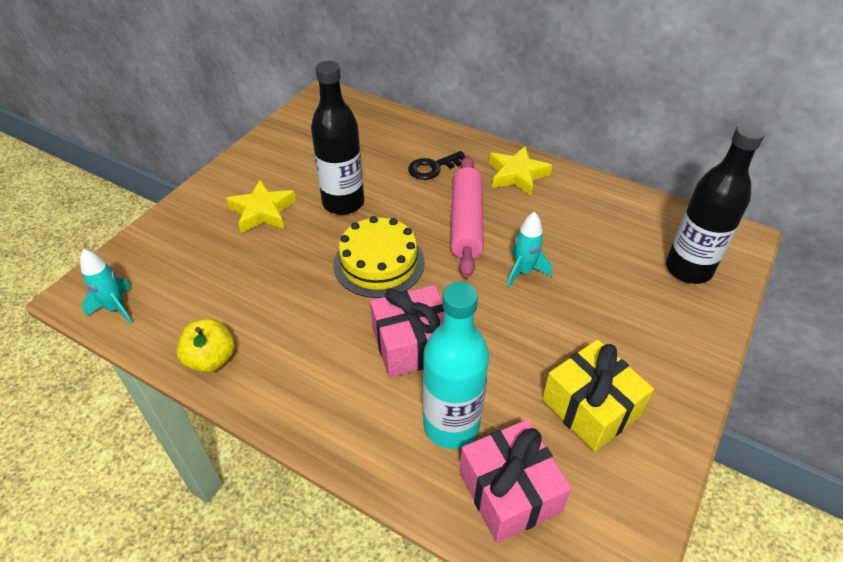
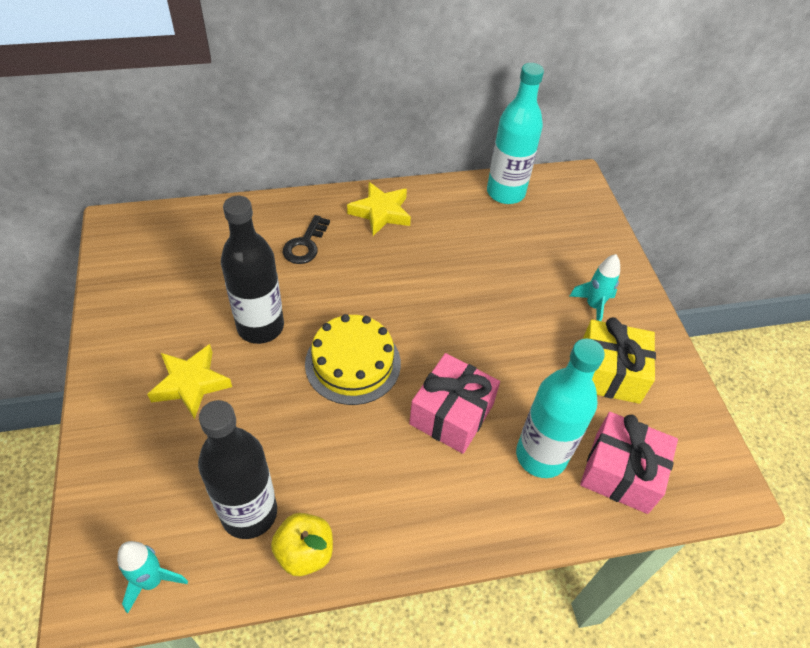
camera: 45 degrees left, 5 degrees up
(466, 223) = (385, 281): pink rolling pin -> none
(523, 272) = (469, 297): turquoise rocket -> turquoise rocket (593, 306)
(649, 214) = (505, 193): none -> turquoise bottle
(688, 269) = (569, 224): black bottle -> black bottle (249, 513)

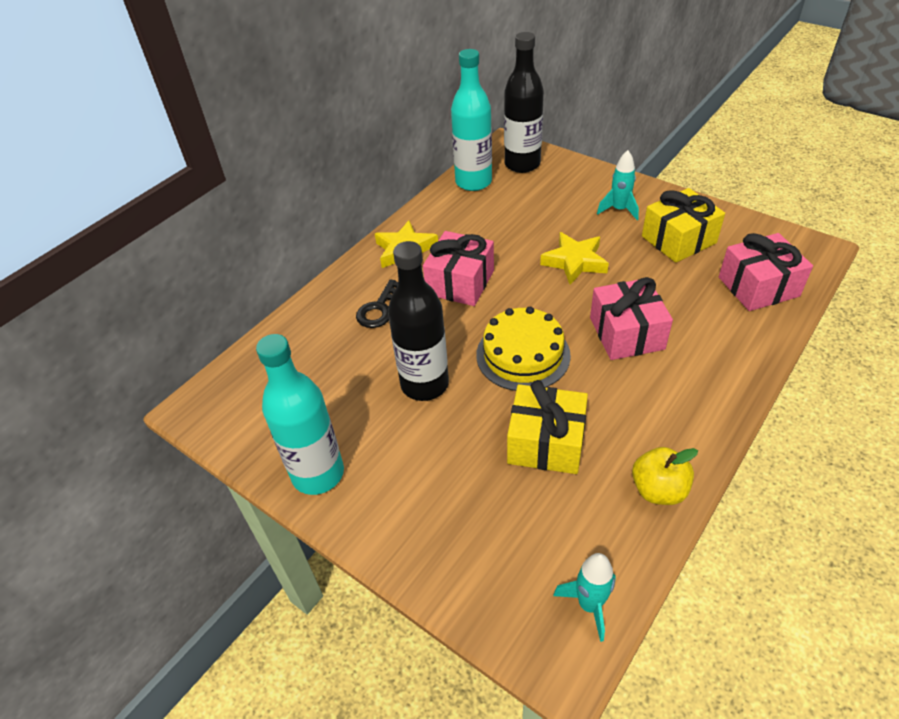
camera: 35 degrees left, 5 degrees down
(191, 383) = (427, 461): yellow star -> yellow star (575, 262)
(249, 513) = (590, 501): black bottle -> black bottle (522, 164)
(279, 442) = (546, 442): none -> yellow gift
(305, 245) = (379, 309): black key -> black key turned 45 degrees clockwise
(385, 269) = (460, 282): none -> pink gift
(541, 456) = (707, 313): turquoise bottle -> turquoise bottle (318, 474)

